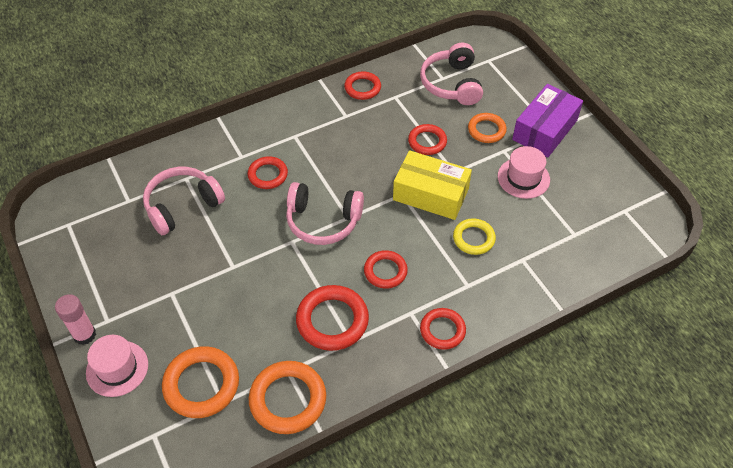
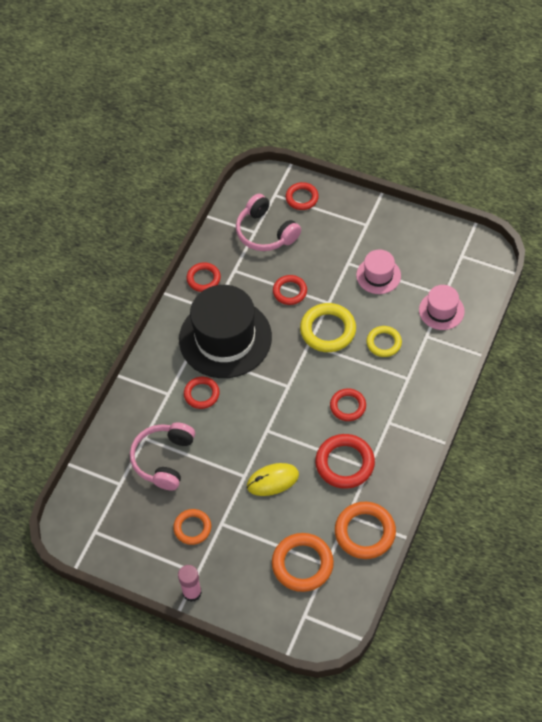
camera: 35 degrees left, 5 degrees up
(117, 368) = (237, 596): pink hat -> pink hat (441, 311)
(252, 288) = (272, 480): none -> yellow mouse
(323, 221) = (273, 400): pink headphones -> none
(333, 144) = (225, 338): none -> black hat
(431, 194) = (328, 330): yellow box -> yellow ring
(442, 330) = (418, 419): red ring -> red ring (302, 198)
(486, 130) = (322, 254): orange ring -> orange ring (192, 528)
(544, 130) = (362, 227): purple box -> none

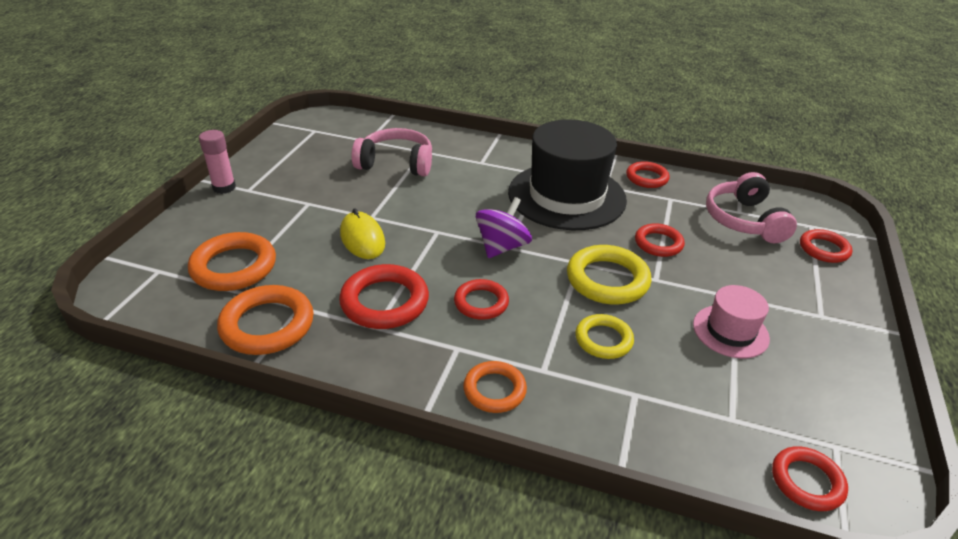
camera: 80 degrees right, 20 degrees down
(192, 528) = (306, 184): orange ring -> orange ring (494, 390)
(201, 394) = (484, 183): red ring -> red ring (807, 481)
(265, 232) = (744, 220): pink headphones -> pink headphones turned 45 degrees counterclockwise
(288, 389) = (502, 247): none -> purple spinning top
(441, 311) = (696, 415): pink hat -> none

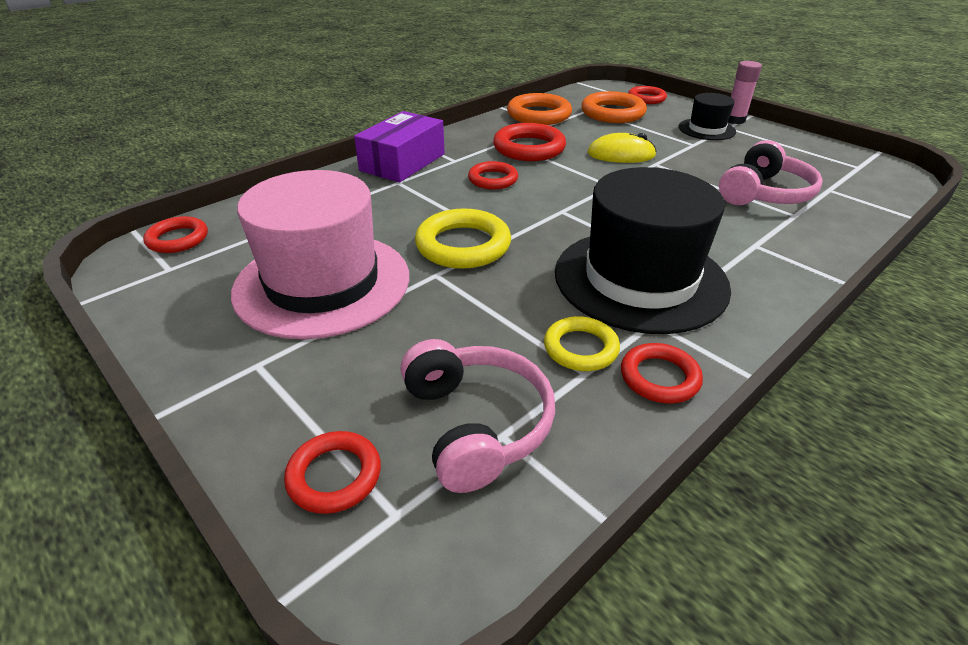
camera: 120 degrees right, 0 degrees up
(261, 200) = (706, 129): none -> black hat
(494, 390) = (402, 162): orange ring -> purple box
(502, 247) = (562, 208): purple spinning top -> none
(603, 340) = (395, 214): yellow ring -> yellow ring (580, 348)
(658, 243) = (491, 306): red ring -> red ring (646, 98)
(730, 331) = (322, 283): pink hat -> pink hat, size x2.03
(744, 220) = (476, 424): pink headphones -> pink headphones turned 45 degrees clockwise

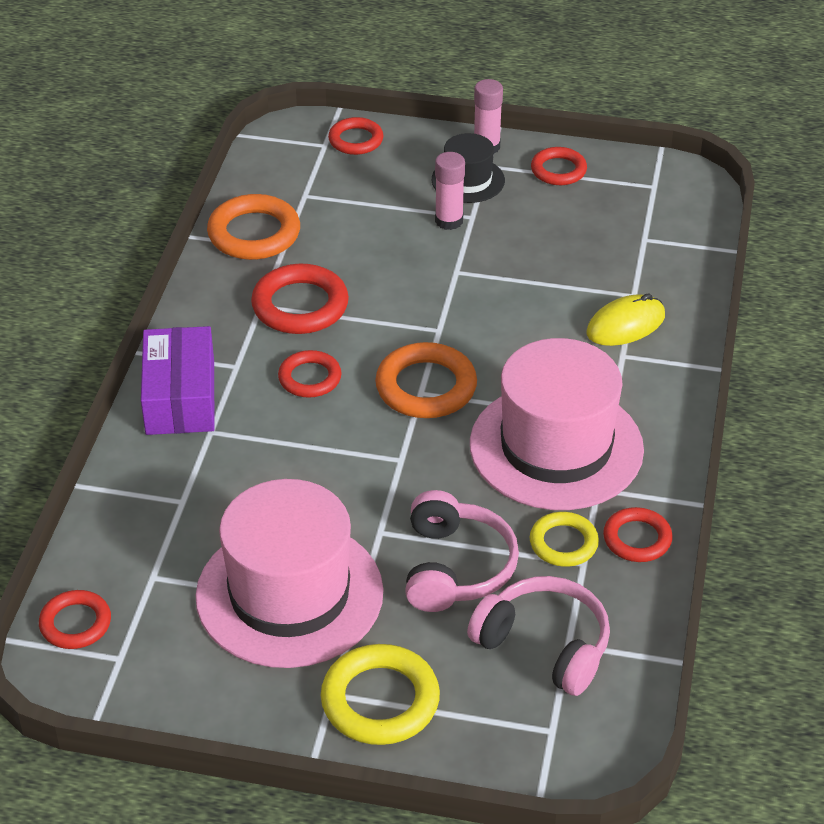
camera: 35 degrees left, 5 degrees up
(334, 476) = (488, 732): red ring -> red ring (558, 170)
(463, 245) = (370, 485): yellow ring -> yellow ring (380, 700)
(612, 113) = (339, 191): orange ring -> orange ring (426, 387)
(621, 154) = (409, 271): yellow mouse -> yellow mouse (625, 325)
(640, 279) = (556, 447): black hat -> pink hat
(674, 142) = (449, 221): none -> pink glue stick
(764, 193) = (590, 274): pink headphones -> pink headphones (455, 567)

